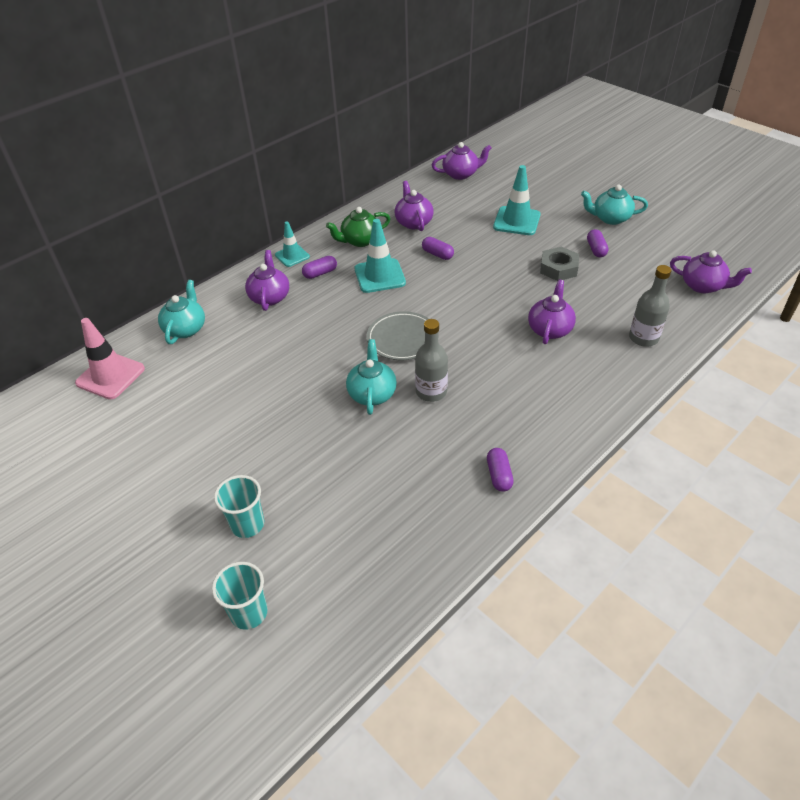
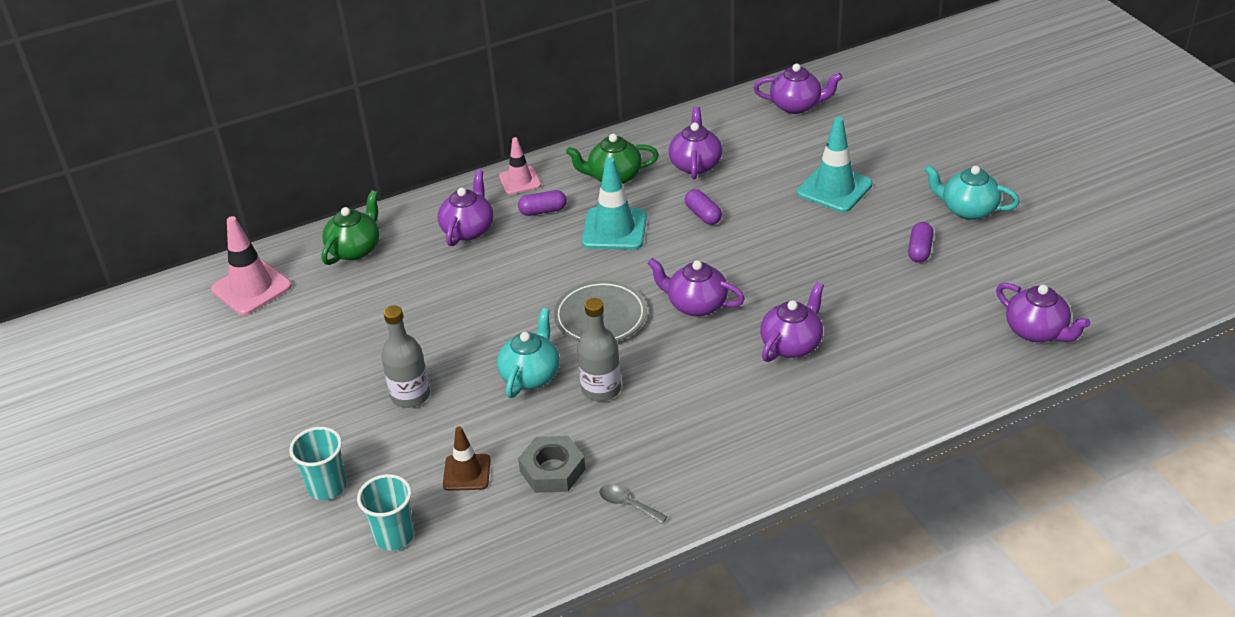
camera: 20 degrees right, 5 degrees down
(186, 329) = (355, 249): turquoise teapot -> green teapot
(249, 613) = (290, 576): turquoise cup -> turquoise cup (394, 536)
(292, 256) = (520, 181): turquoise traffic cone -> pink traffic cone
(359, 482) = (467, 472): none -> brown traffic cone
(467, 316) = (696, 304): none -> purple teapot
(499, 475) = (627, 504): purple capsule -> grey spoon
(558, 268) = (852, 266): grey nut -> grey nut (552, 470)
(643, 338) = (908, 383): grey bottle -> grey bottle (410, 396)

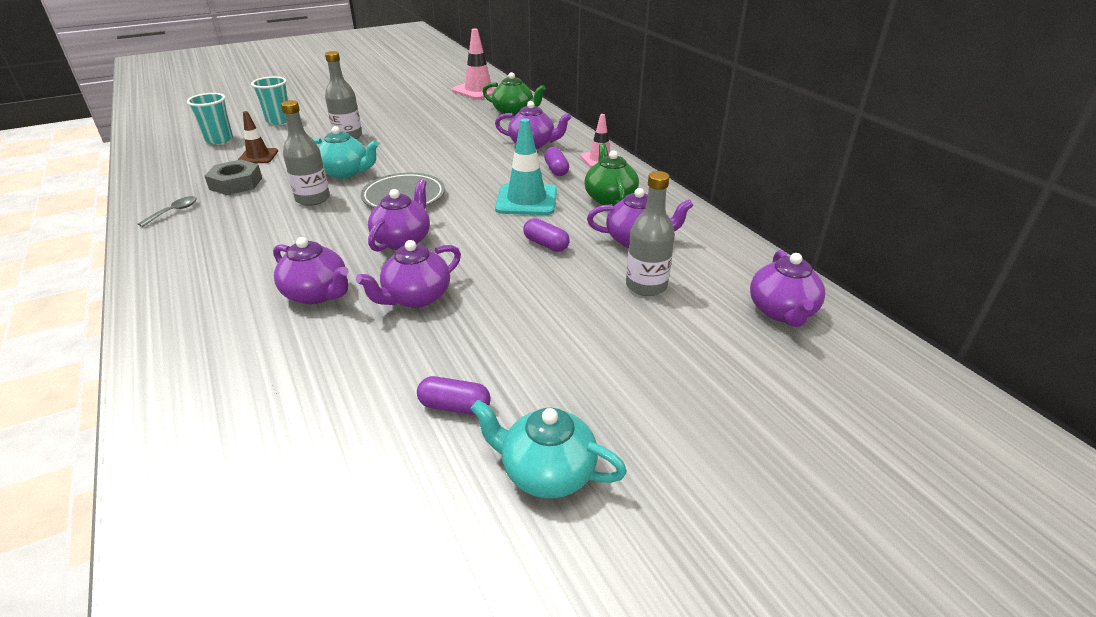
camera: 85 degrees right, 5 degrees down
(703, 215) = (546, 244): purple capsule -> purple capsule turned 75 degrees clockwise
(767, 163) = (646, 286): none -> grey bottle
(834, 189) = (596, 335): turquoise traffic cone -> none
(968, 209) = (546, 472): turquoise teapot -> turquoise teapot turned 90 degrees counterclockwise
(1037, 331) = (225, 525): purple teapot -> purple teapot (416, 297)

